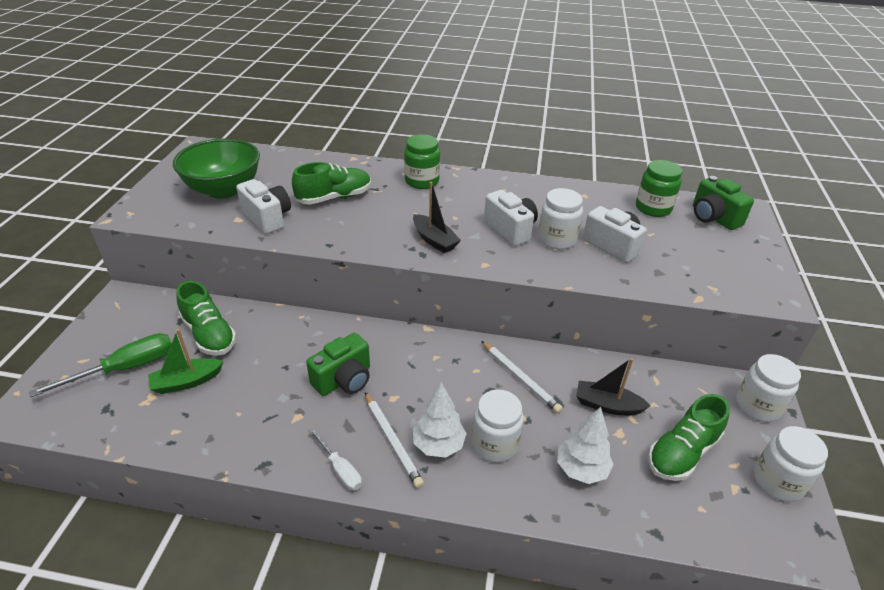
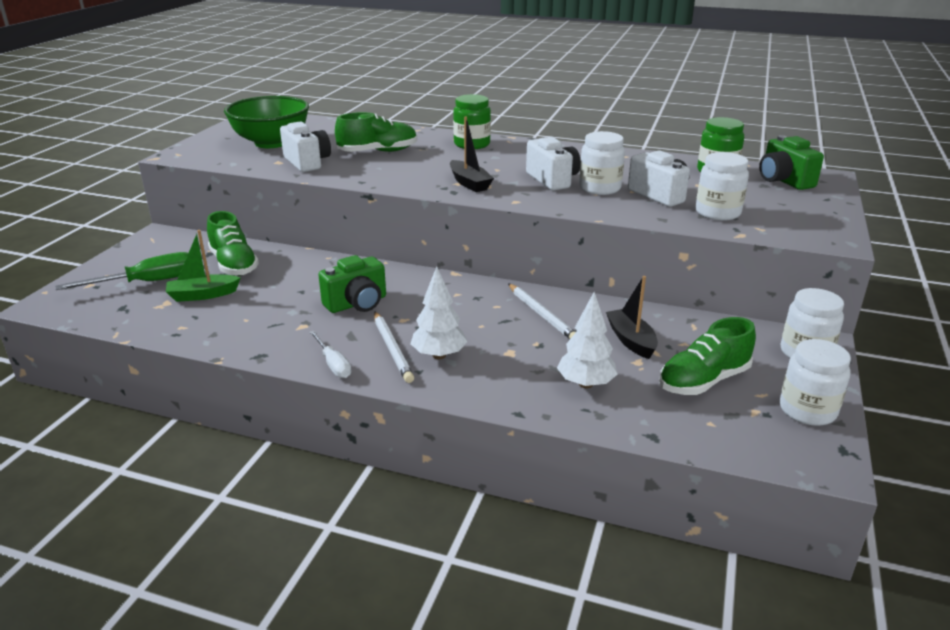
camera: 10 degrees right, 10 degrees down
(494, 444) = (498, 359): white jar -> white jar (717, 213)
(607, 405) = (631, 340): black boat -> black boat turned 45 degrees clockwise

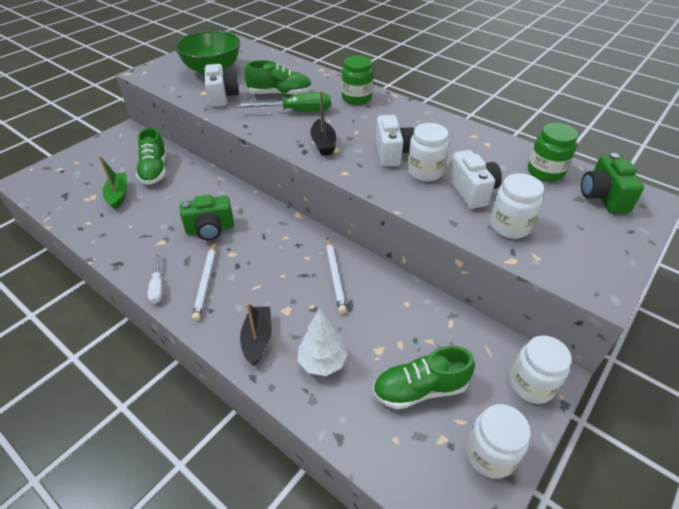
camera: 20 degrees right, 15 degrees up
(148, 282) = (93, 175): green screwdriver -> green screwdriver (296, 111)
(203, 295) = (118, 195): green boat -> green boat turned 75 degrees clockwise
(439, 355) = (234, 298): white tree -> none
(631, 340) = (388, 325): black boat -> black boat (258, 339)

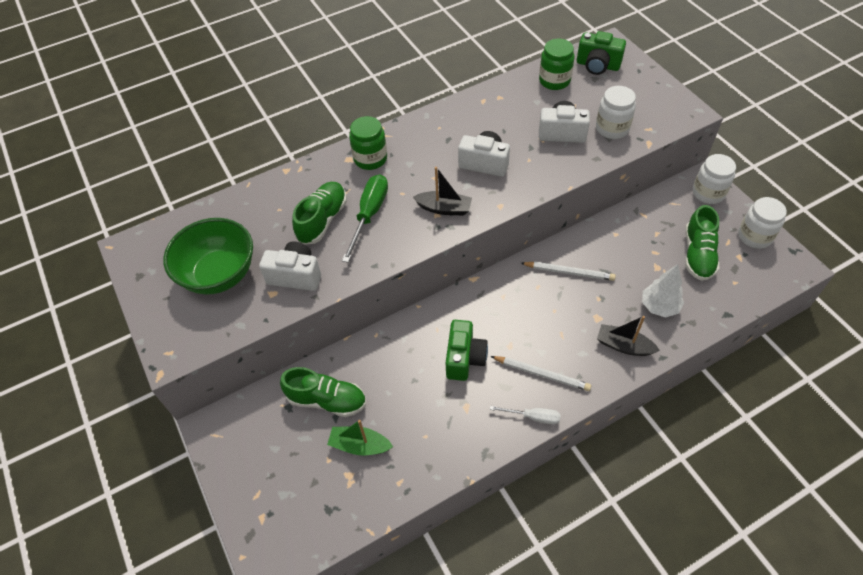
camera: 65 degrees left, 10 degrees up
(425, 172) = (523, 151): white jar -> none

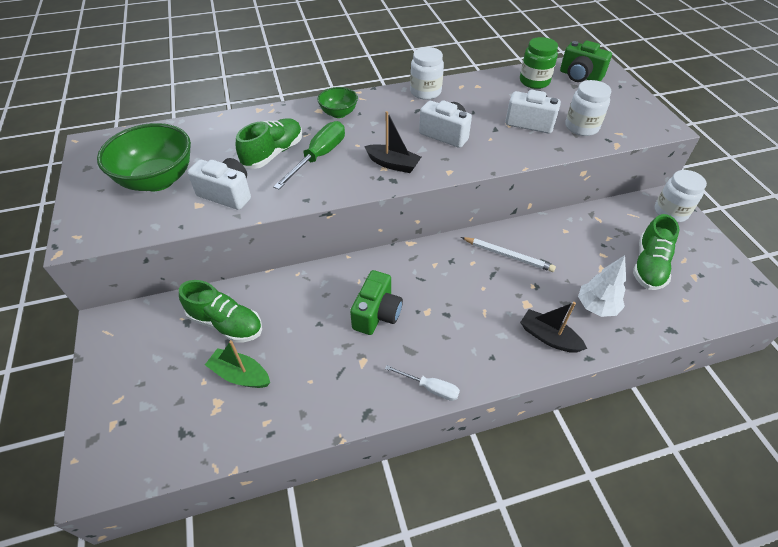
camera: 10 degrees right, 5 degrees down
(370, 159) = (339, 113): green jar -> green bowl
(542, 374) = (452, 346): white pencil -> none
(754, 236) = (714, 260): white jar -> white jar (425, 92)

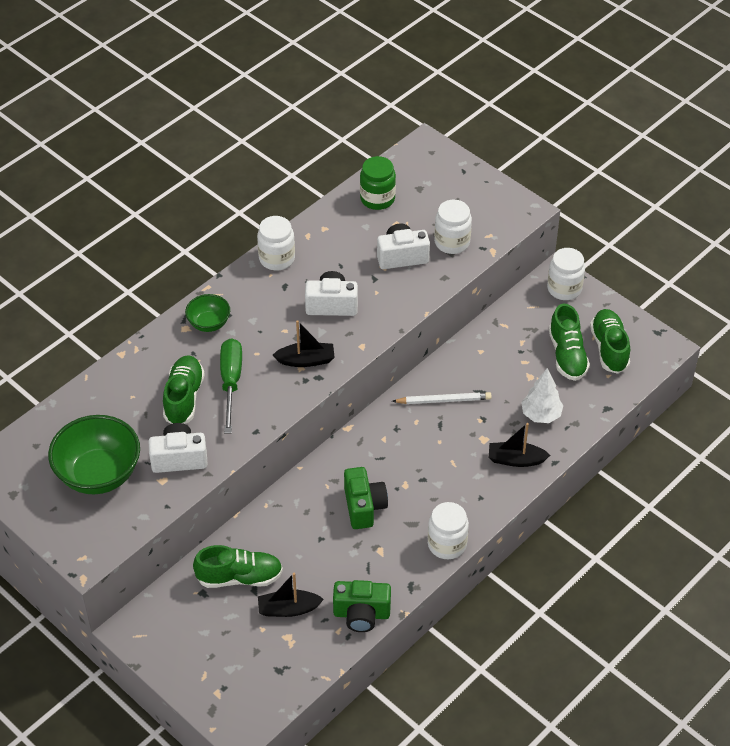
camera: 30 degrees left, 0 degrees up
(240, 374) = (288, 609): green boat -> black boat
(430, 388) = (447, 544): white screwdriver -> white jar
(580, 76) = (418, 172): green camera -> green camera (361, 614)
(696, 276) = (609, 348): none -> green shoe

